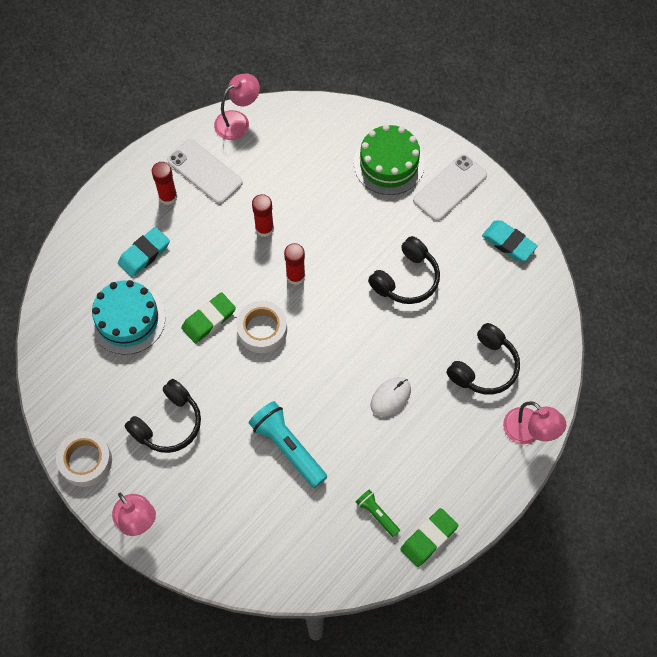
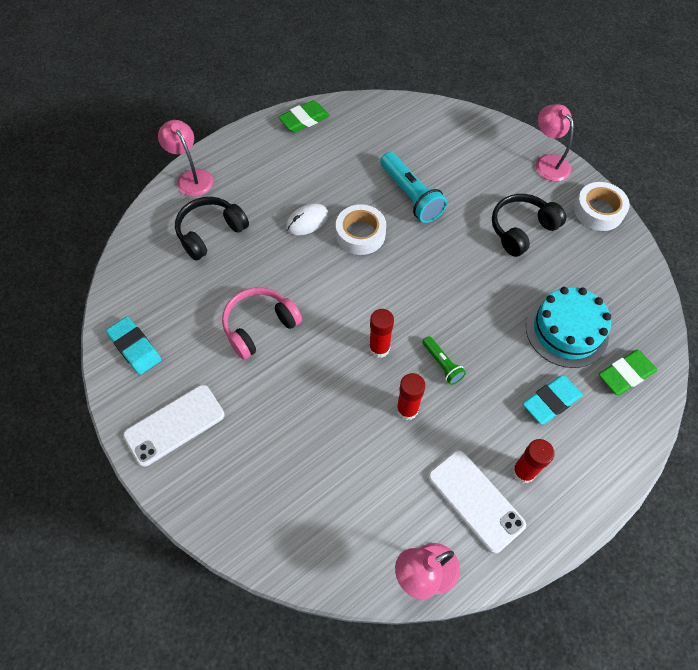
camera: 170 degrees left, 5 degrees down
(209, 319) = (478, 317): green eraser -> green eraser (625, 374)
(262, 330) = (423, 299): white tape -> white tape (360, 234)
(377, 514) = (342, 140): green flashlight -> green flashlight (442, 364)
(389, 163) = (238, 471): green cake -> none
(406, 279) = (259, 326): black headphones -> pink headphones

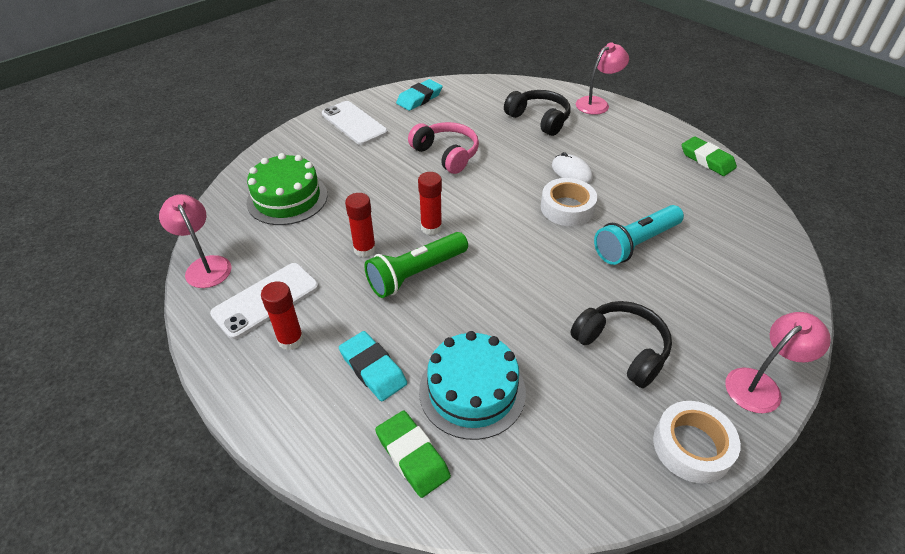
camera: 85 degrees right, 15 degrees down
(317, 495) = (287, 198): none -> green cake
(442, 364) = (416, 274): green flashlight -> green flashlight, size x1.85

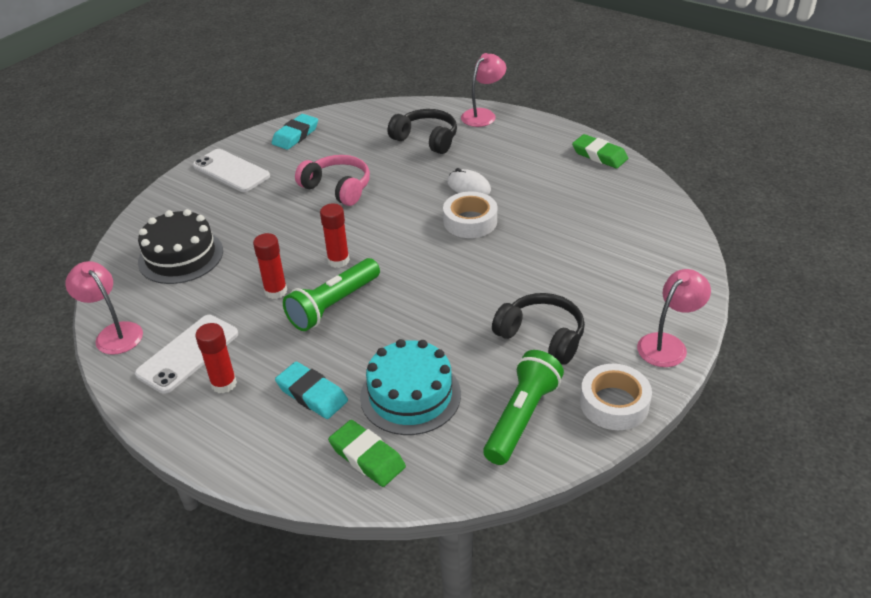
camera: 10 degrees left, 5 degrees down
(287, 198) = (181, 256): green cake -> black cake
(586, 442) = (521, 417): none -> green flashlight
(635, 244) = (541, 244): turquoise flashlight -> none

